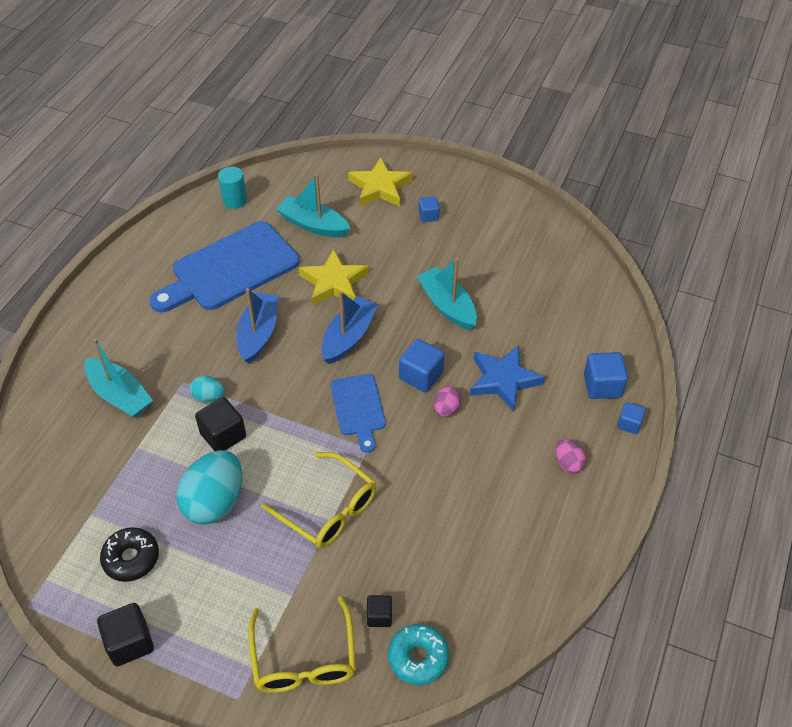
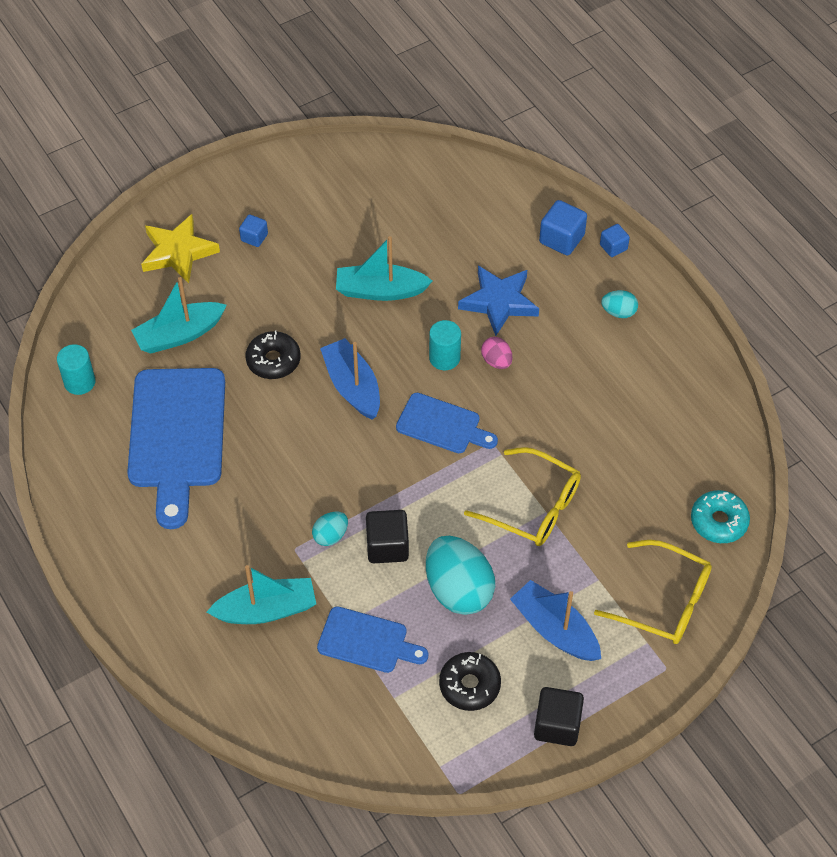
camera: 55 degrees left, 5 degrees up
(130, 469) = (367, 641): none -> blue cutting board
(258, 334) = (286, 455): blue boat -> blue boat (555, 630)
(329, 510) = (533, 507): yellow glasses -> yellow glasses turned 45 degrees clockwise
(334, 282) = (273, 360): yellow star -> black donut
(379, 616) = (663, 527): black cube -> none
(421, 376) = (444, 358): blue cube -> turquoise cylinder
(568, 463) = (618, 312): pink egg -> turquoise egg

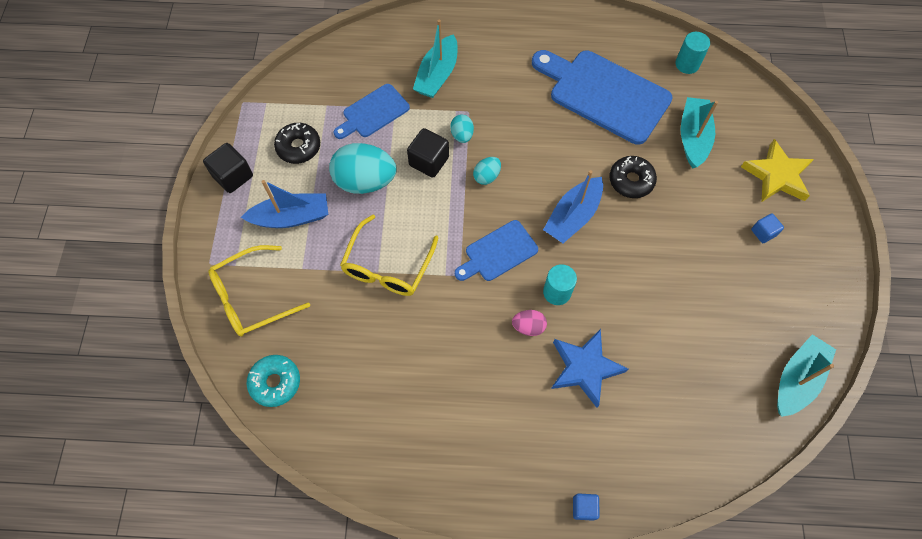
camera: 125 degrees right, 10 degrees up
(352, 387) = (573, 216): blue boat -> blue boat turned 120 degrees clockwise
(380, 291) = (652, 288): turquoise boat -> turquoise boat (797, 379)
(533, 507) = (387, 266): yellow glasses -> yellow glasses turned 45 degrees counterclockwise
(561, 239) = (621, 468): blue cube -> none
(618, 312) = (511, 457): turquoise egg -> turquoise egg (487, 176)

